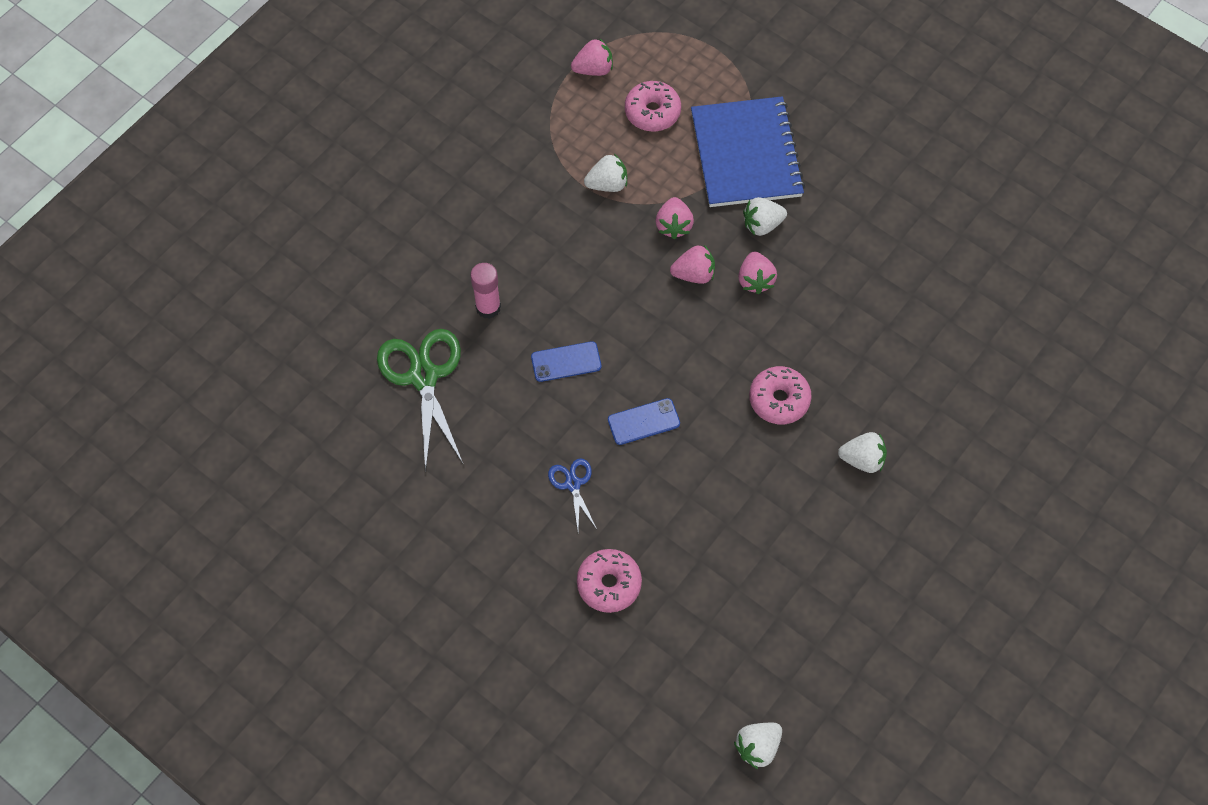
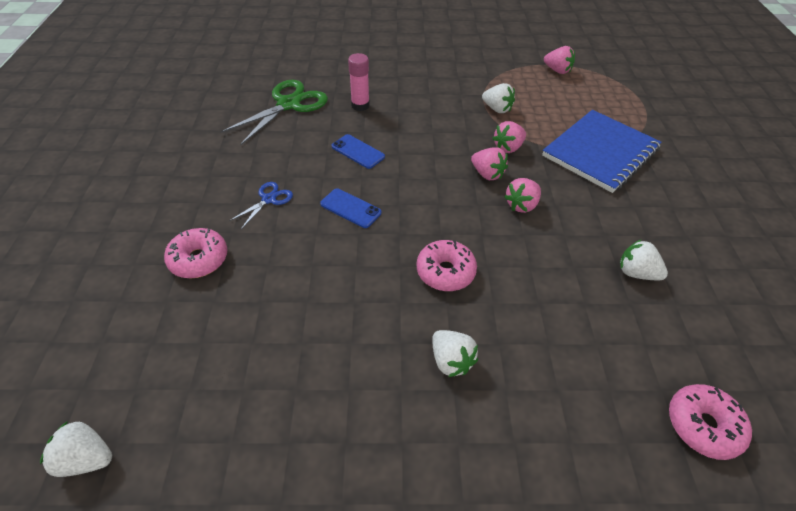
camera: 50 degrees right, 15 degrees down
(652, 112) = (566, 102): pink donut -> pink donut (702, 425)
(762, 224) = (565, 186): white strawberry -> white strawberry (636, 273)

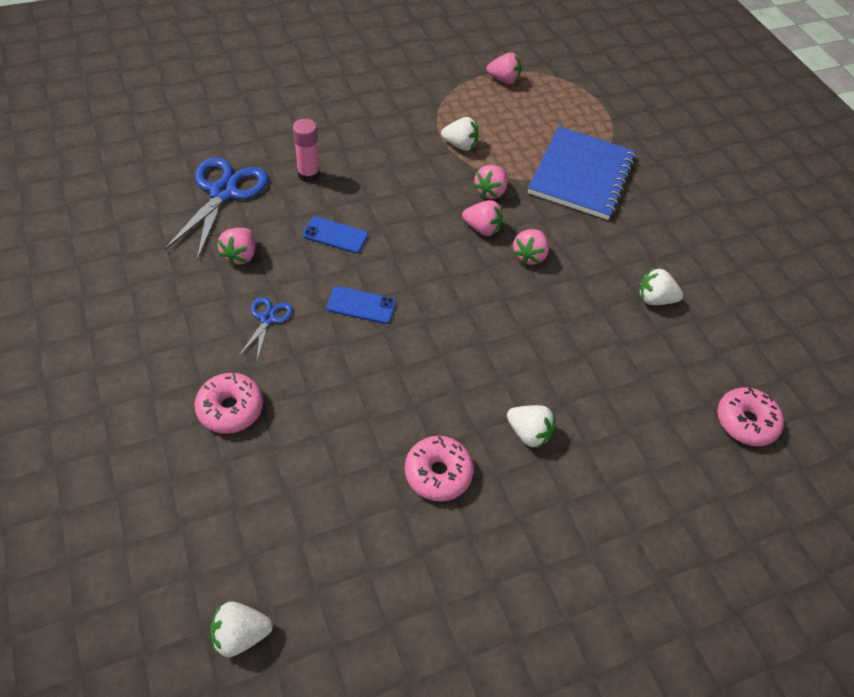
camera: 25 degrees left, 5 degrees up
(275, 149) = (240, 255): none -> pink strawberry
(289, 104) = (223, 192): green scissors -> blue scissors
(445, 272) = (486, 348): pink donut -> pink donut (438, 473)

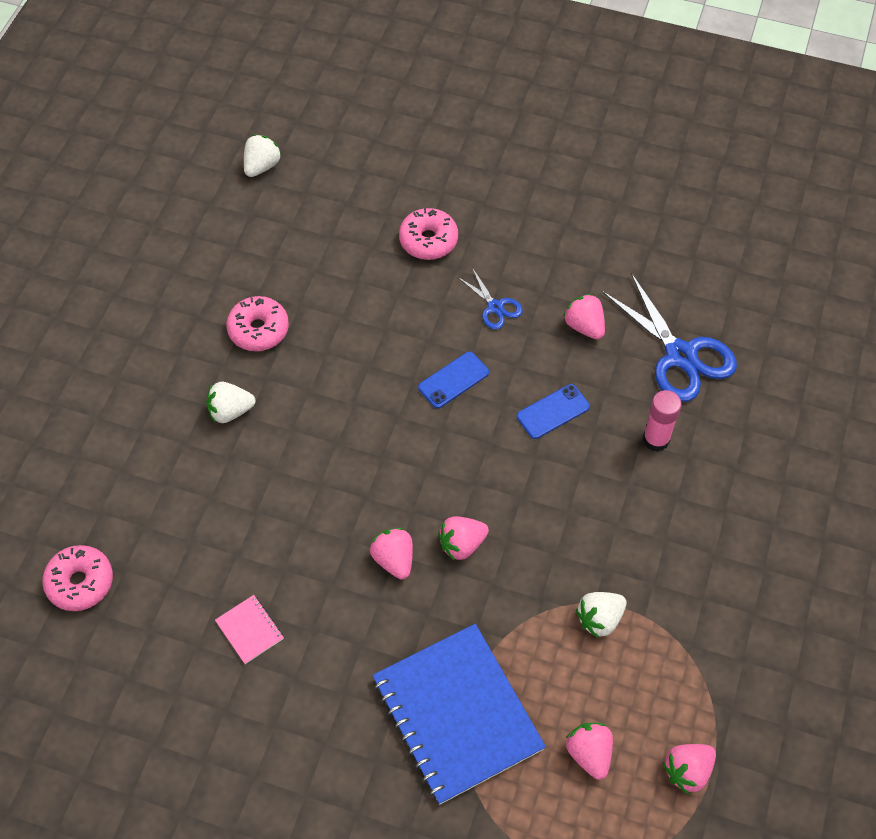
camera: 135 degrees right, 5 degrees up
(490, 191) = (505, 593): pink strawberry -> pink strawberry (589, 754)
(654, 299) = (249, 630): white strawberry -> pink notebook

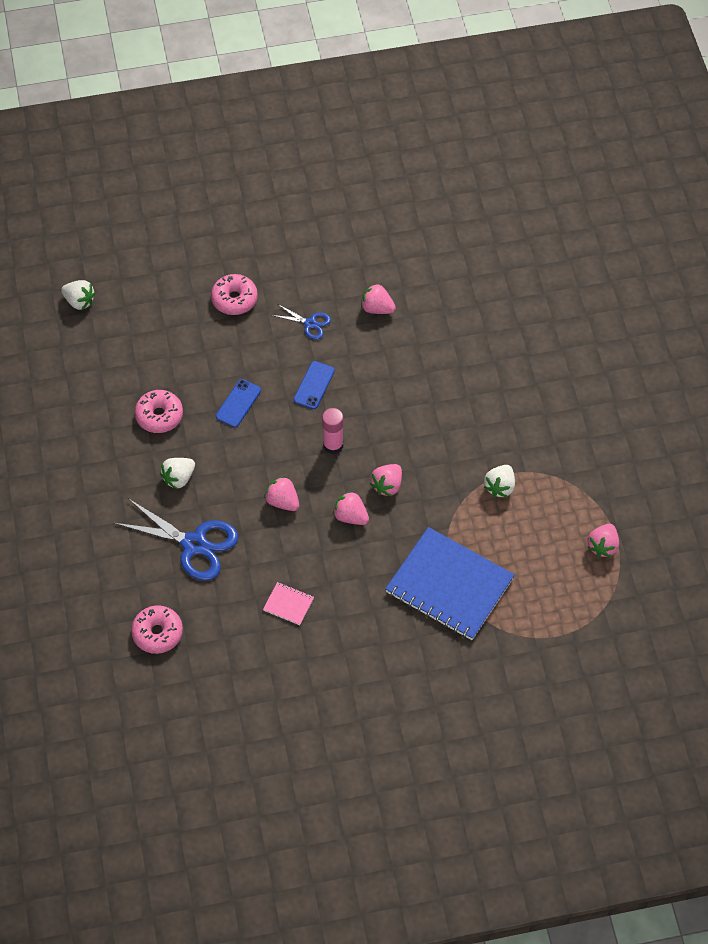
camera: 30 degrees left, 0 degrees up
(262, 166) = (79, 301): white strawberry -> white strawberry turned 120 degrees clockwise
(553, 411) = (391, 374): blue phone -> blue phone (238, 403)
(589, 754) = (541, 566): pink strawberry -> pink strawberry (282, 501)
(656, 440) = (468, 360): pink glue stick -> pink glue stick (333, 445)
(681, 356) = (451, 298): blue scissors -> blue scissors (194, 544)

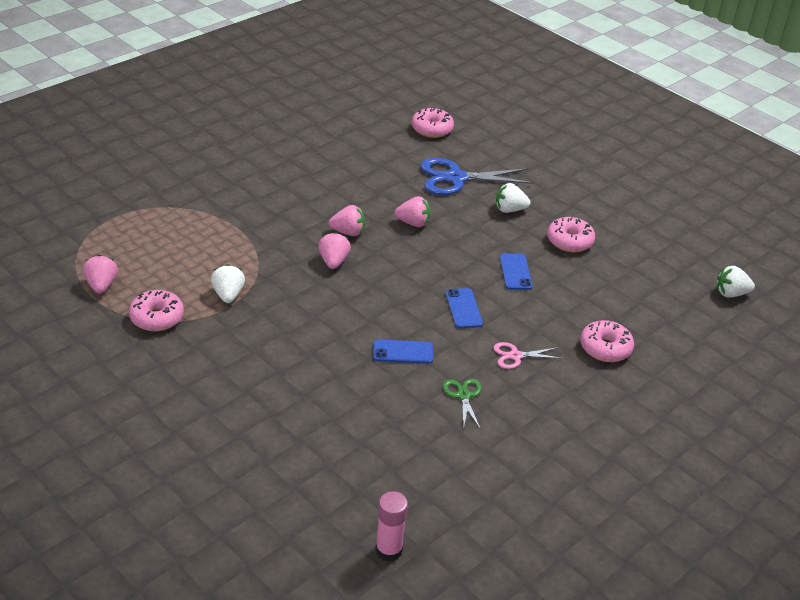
camera: 145 degrees right, 20 degrees down
(179, 478) = (509, 210): white strawberry -> white strawberry turned 105 degrees counterclockwise
(288, 604) = (351, 169): pink notebook -> none
(310, 323) = (515, 356): blue scissors -> pink scissors
(333, 445) = (405, 272): pink glue stick -> pink glue stick (388, 550)
(377, 308) = (463, 395): pink strawberry -> green scissors
(394, 365) = (403, 352): none -> blue phone
(449, 585) = (229, 218): blue notebook -> none
(571, 487) = (157, 318): none -> pink donut

